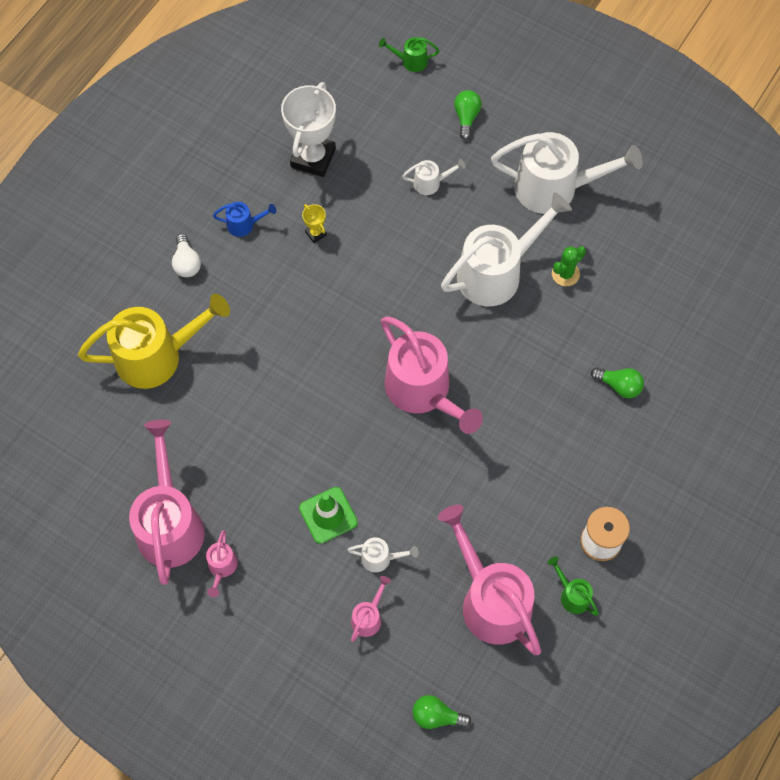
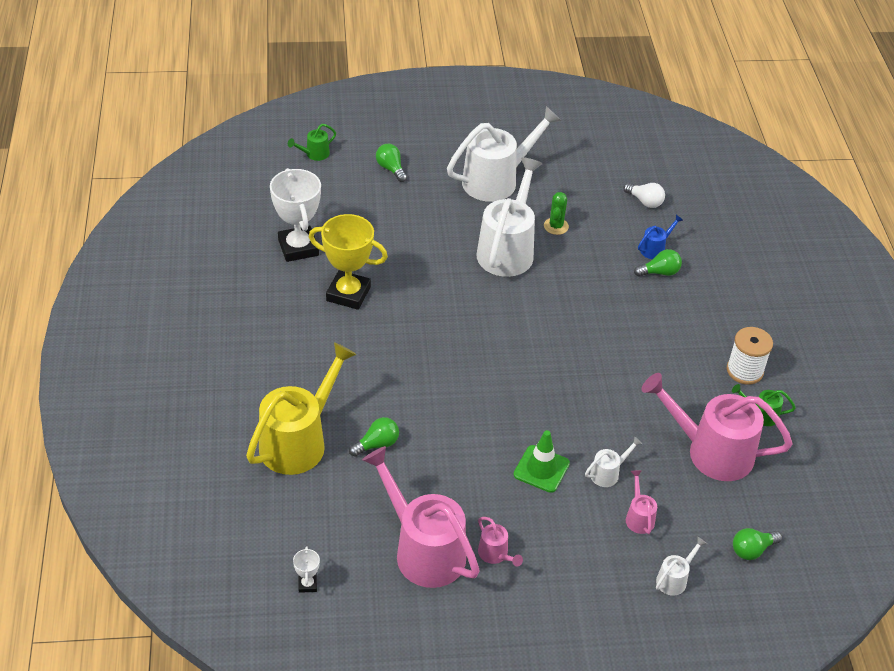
camera: 40 degrees left, 20 degrees down
(60, 492) = (307, 584): none -> white trophy
(187, 263) = (262, 365): white light bulb -> white light bulb (645, 201)
(215, 400) = (377, 444): none -> green light bulb
(245, 224) = (285, 316): blue watering can -> blue watering can (655, 248)
(315, 233) = (348, 294): yellow trophy -> yellow trophy, size x2.32
(423, 392) = (531, 350): pink watering can -> none
(431, 183) = (405, 219): white watering can -> white watering can (674, 579)

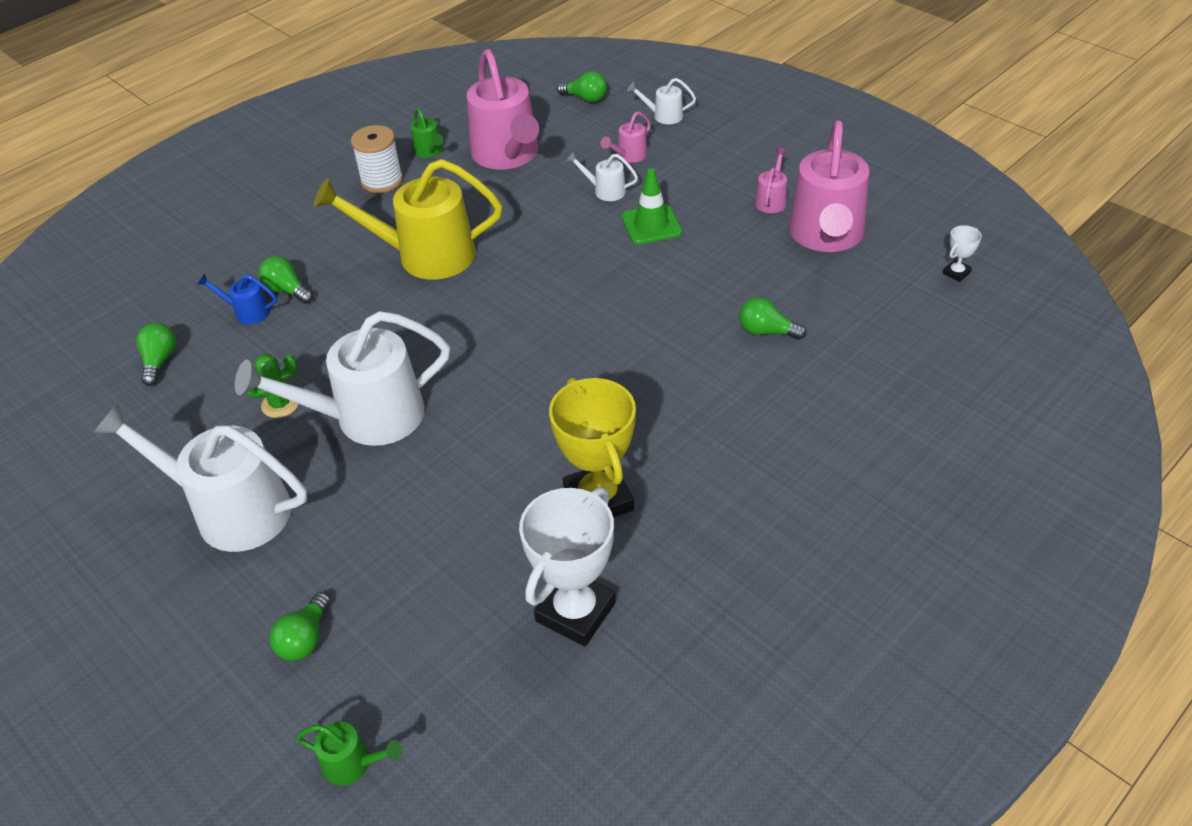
camera: 125 degrees left, 0 degrees up
(299, 440) = (839, 384): yellow watering can -> yellow watering can (424, 256)
(645, 201) = (160, 361): white light bulb -> green light bulb

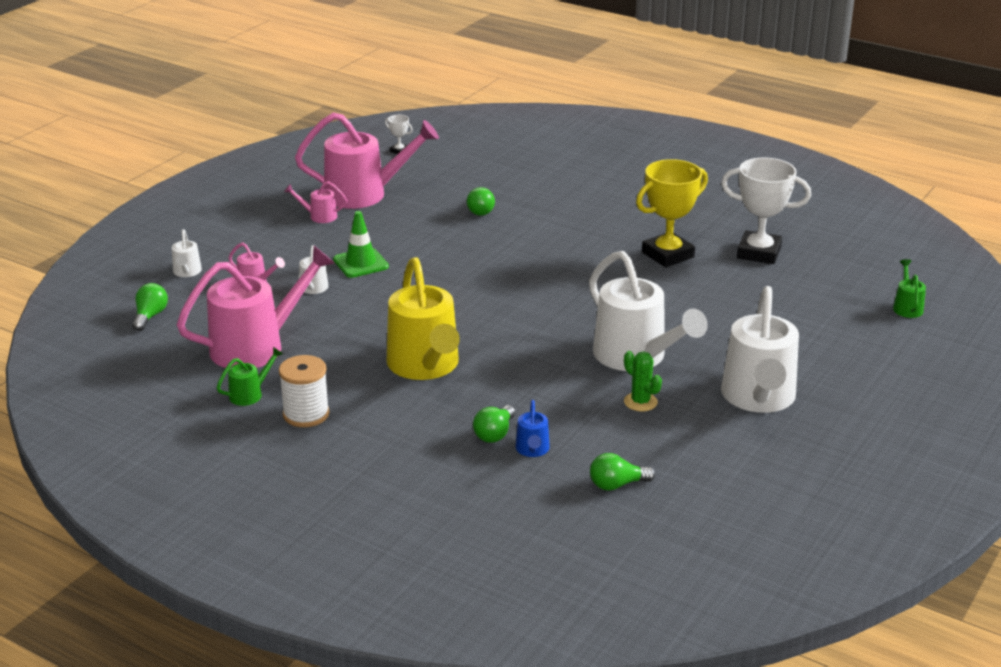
camera: 105 degrees left, 15 degrees down
(305, 639) = (840, 341): green light bulb -> none

